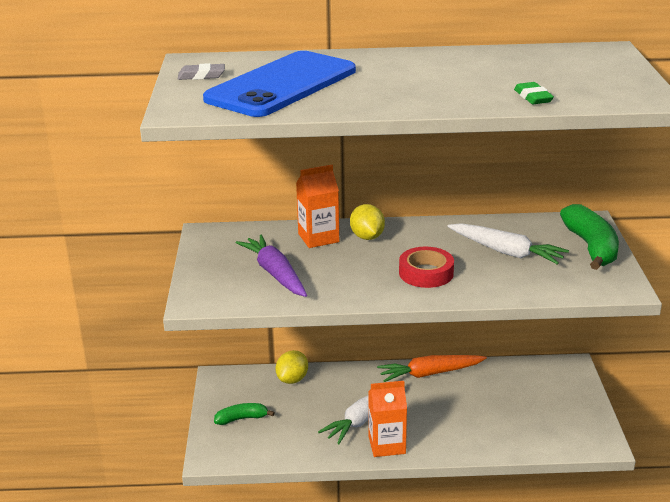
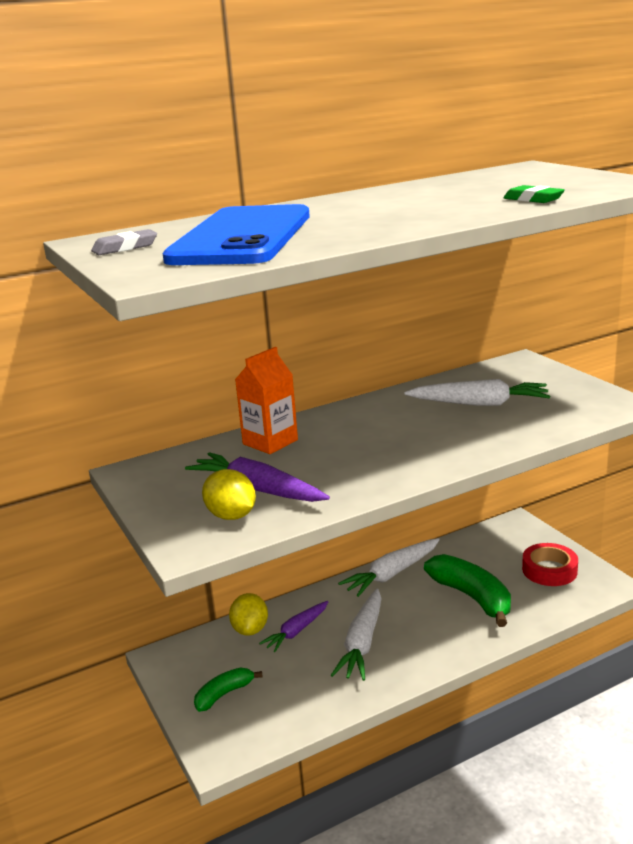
camera: 25 degrees left, 5 degrees down
(324, 392) = (296, 631): none -> purple carrot
(367, 237) = (323, 427): yellow lemon -> yellow lemon (231, 516)
(387, 445) = (409, 663): orange carton -> none
(426, 273) = (424, 443): red tape -> red tape (549, 570)
(430, 373) = (392, 574): orange carrot -> white carrot
(591, 247) = (551, 380): green banana -> green banana (472, 597)

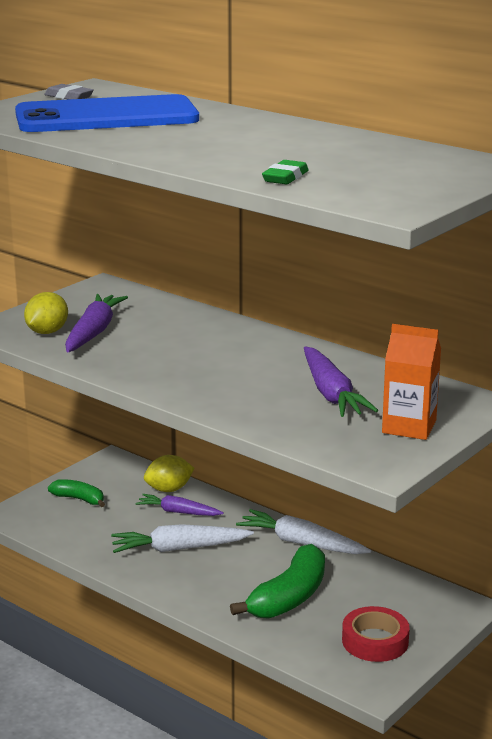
camera: 65 degrees right, 0 degrees up
(270, 442) = (184, 320): orange carton -> orange carton (409, 427)
(479, 404) = (331, 394): white carrot -> purple carrot

